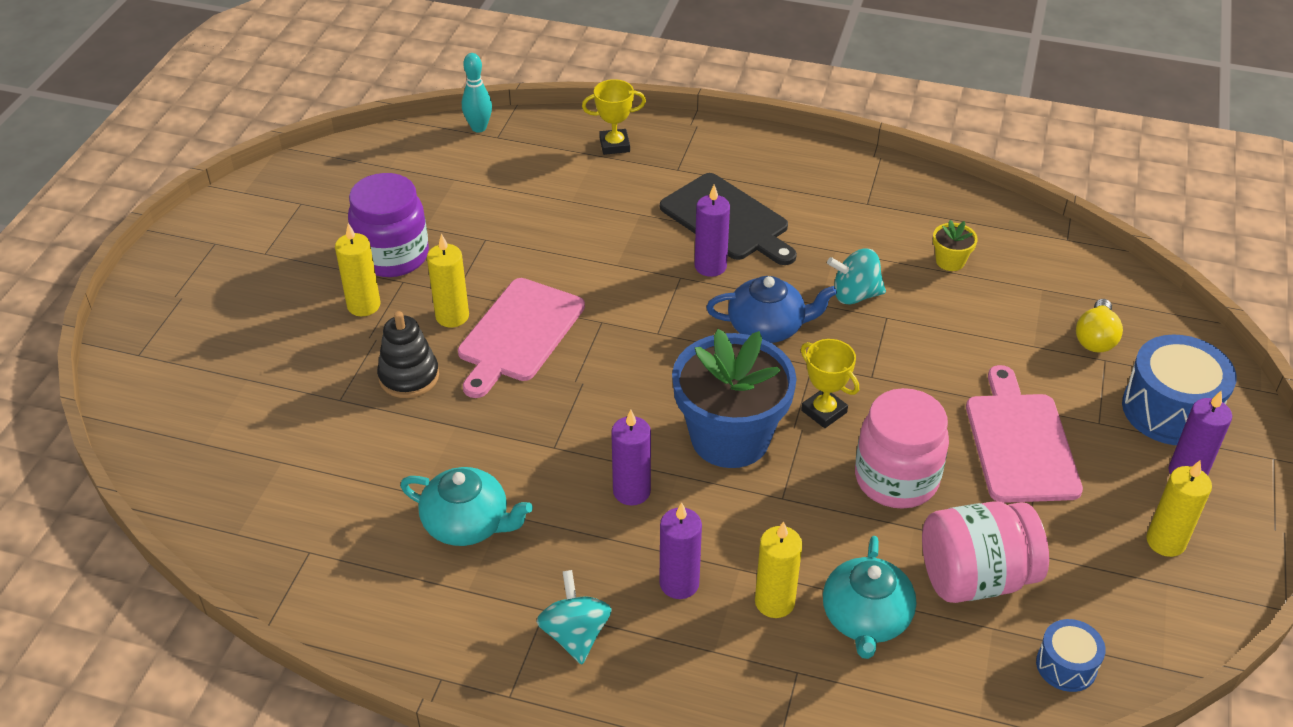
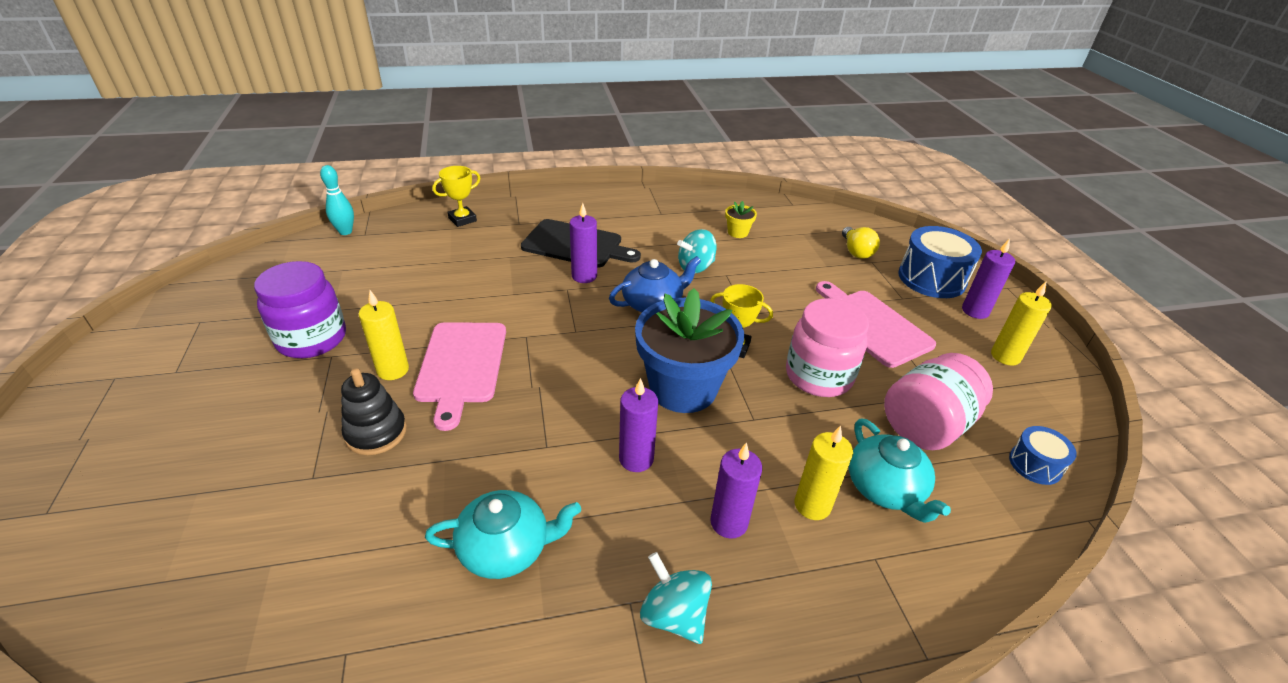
camera: 30 degrees left, 5 degrees down
(364, 305) = (301, 386): yellow candle -> none

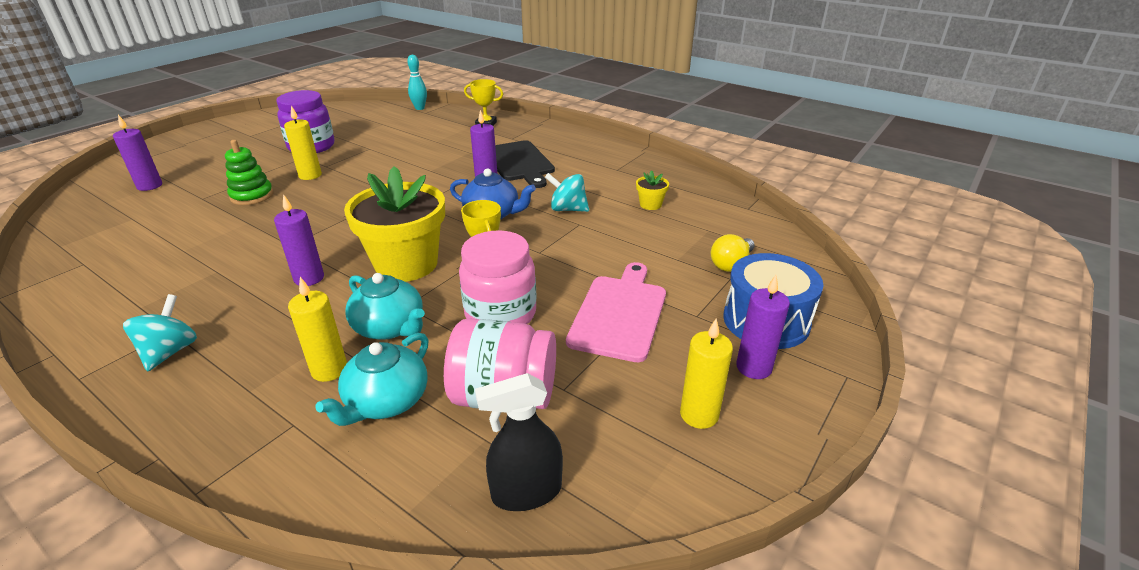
camera: 50 degrees right, 5 degrees down
(376, 433) = (252, 196): black stacking toy -> green stacking toy
(461, 365) = (337, 189): pink cutting board -> none
(506, 548) = (188, 271): turquoise teapot -> turquoise teapot (390, 327)
(683, 388) = (406, 264): blue flower pot -> yellow flower pot
(729, 522) = (276, 339): purple candle -> purple candle (149, 186)
(1035, 464) = (526, 492): blue drum -> black spray bottle

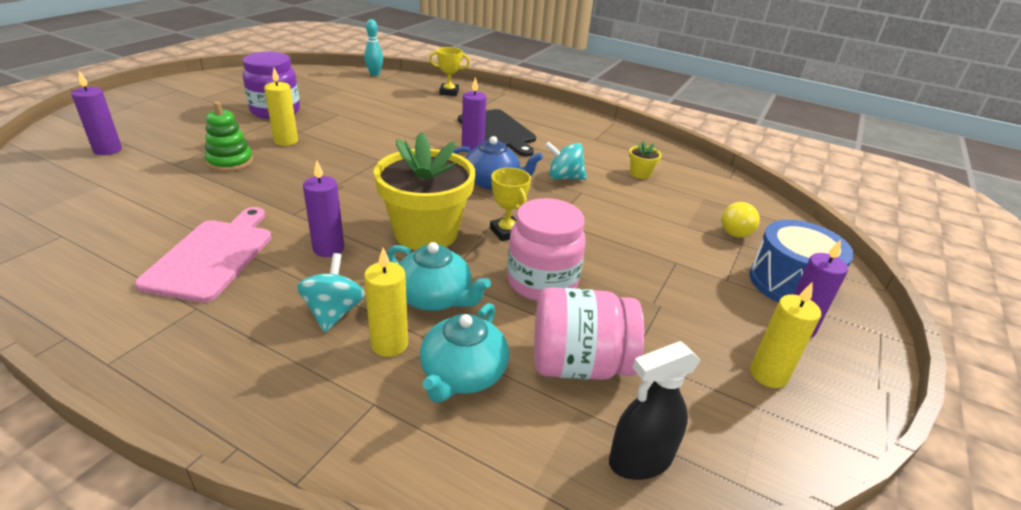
camera: 10 degrees left, 0 degrees up
(170, 352) = (204, 330): turquoise spinning top -> turquoise spinning top (334, 312)
(619, 314) = (655, 279): pink cutting board -> pink cutting board (212, 256)

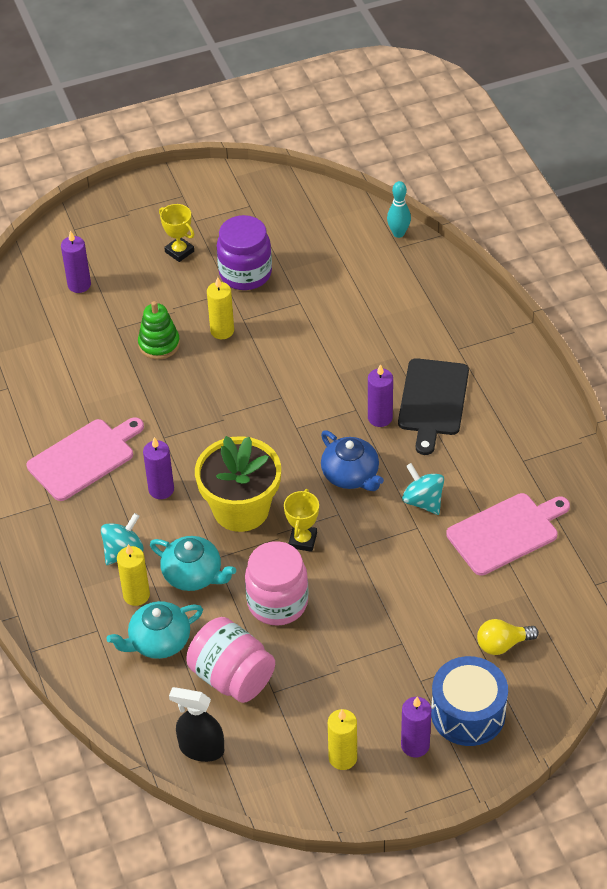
camera: 45 degrees right, 15 degrees up
(435, 298) = (193, 575): turquoise teapot -> turquoise teapot turned 45 degrees counterclockwise
(449, 92) = (450, 305): yellow trophy -> yellow trophy (179, 251)
(640, 173) = (506, 532): yellow flower pot -> pink cutting board

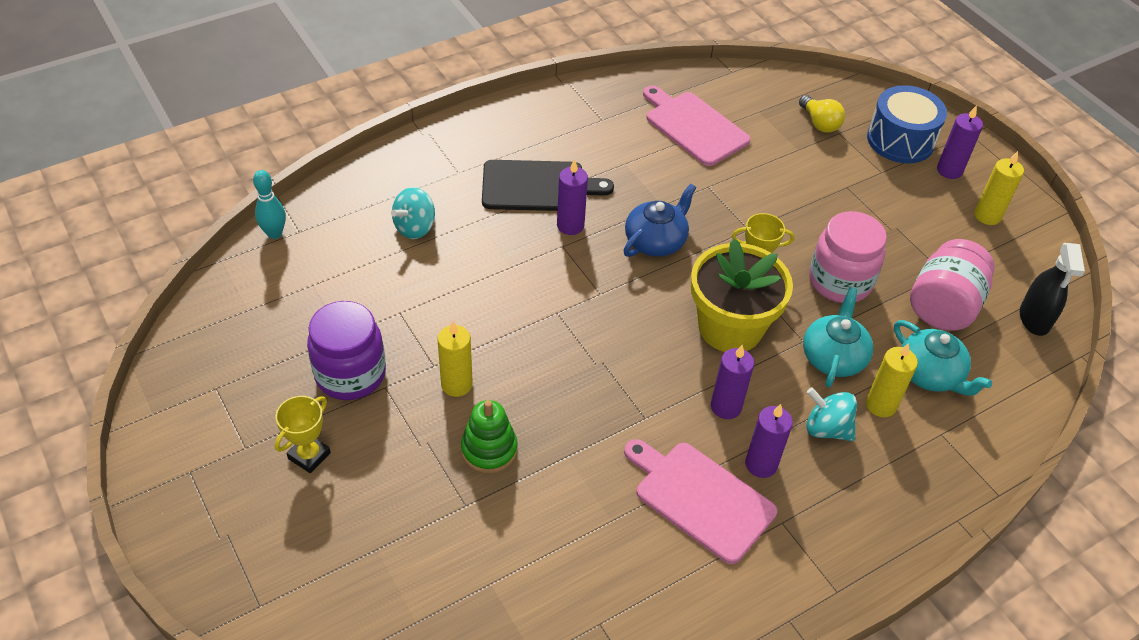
camera: 105 degrees left, 0 degrees up
(79, 285) = (382, 572): purple candle -> purple candle (761, 464)
(423, 501) = (674, 184): turquoise spinning top -> turquoise spinning top (415, 227)

